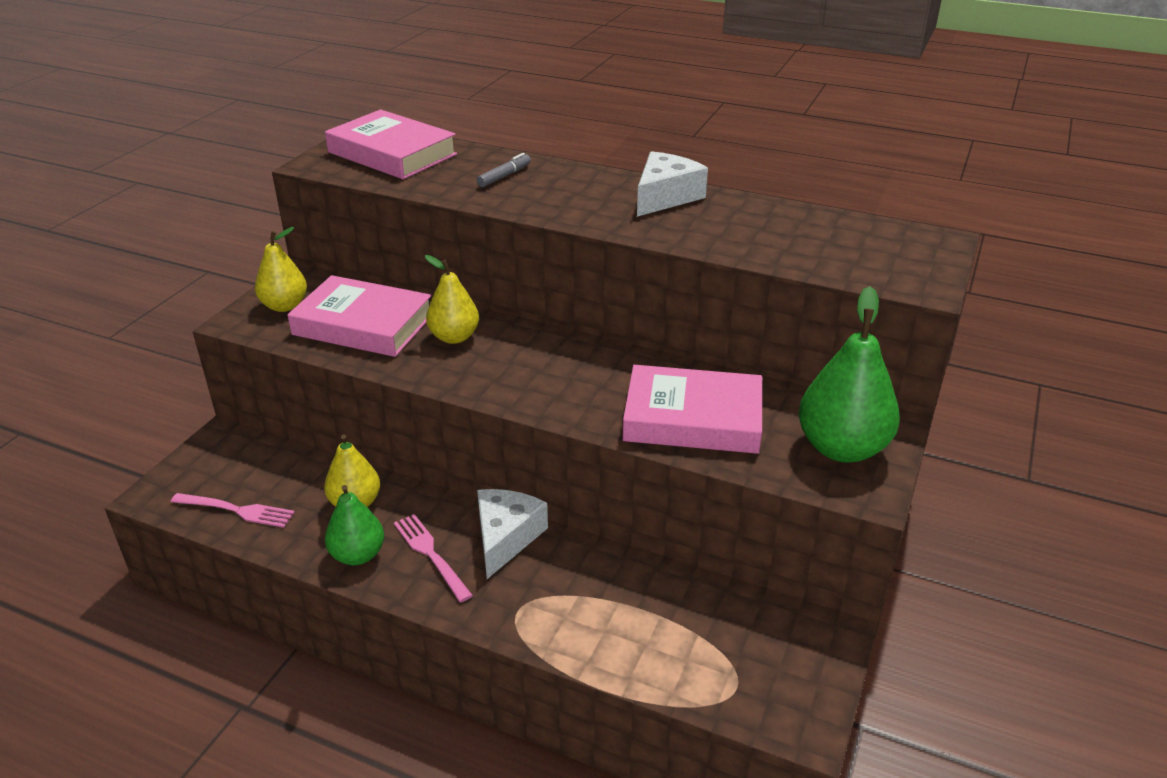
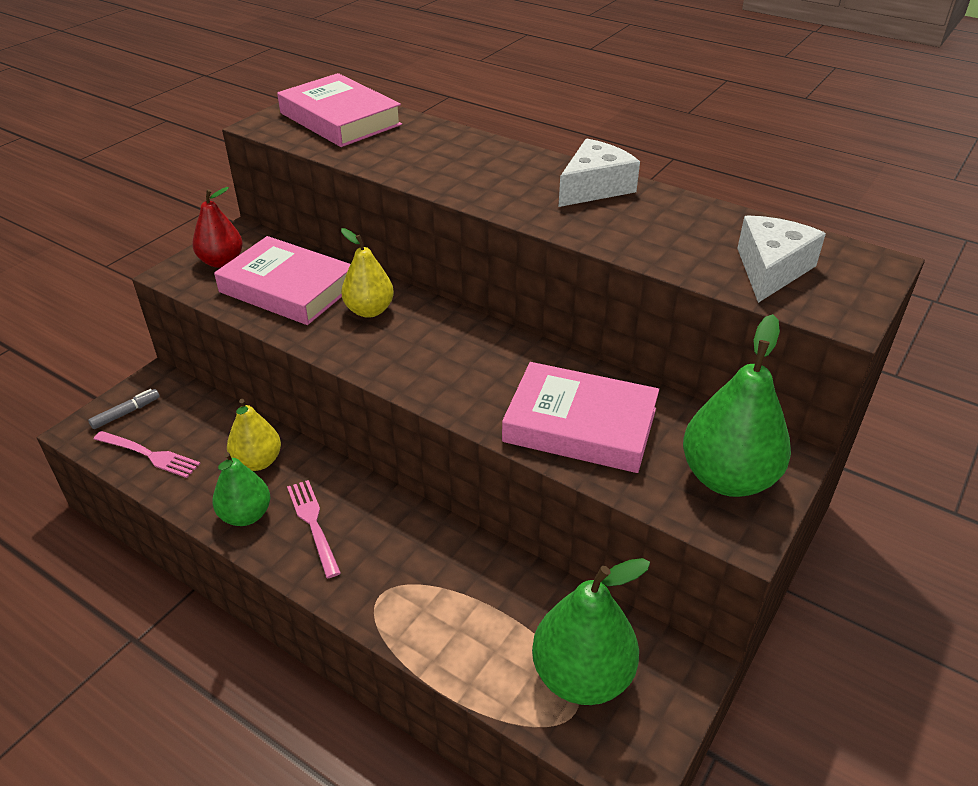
camera: 10 degrees right, 5 degrees up
(285, 306) = (222, 262): yellow pear -> red pear
(504, 176) = (440, 151): grey marker -> grey marker (126, 413)
(506, 537) = (388, 516): white cheese -> white cheese (771, 269)
(734, 655) = (582, 676): none -> green pear

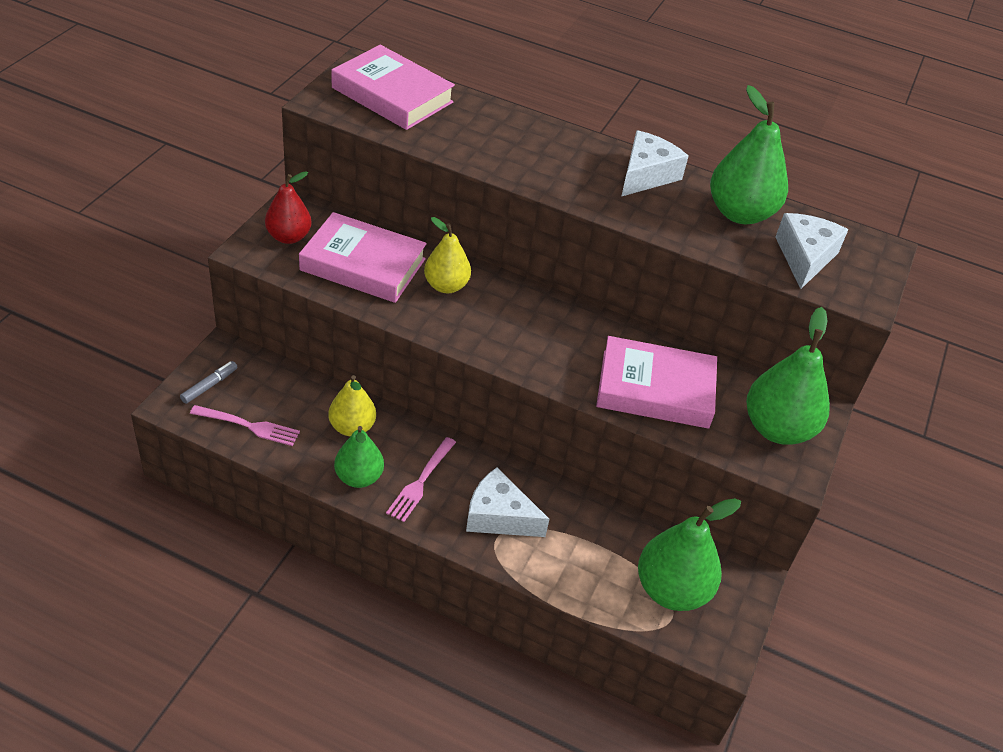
camera: 15 degrees left, 5 degrees up
(313, 524) = (421, 481): pink fork -> pink fork turned 120 degrees counterclockwise
(391, 569) = (499, 516): none -> white cheese
(698, 224) = (740, 213): none -> green pear

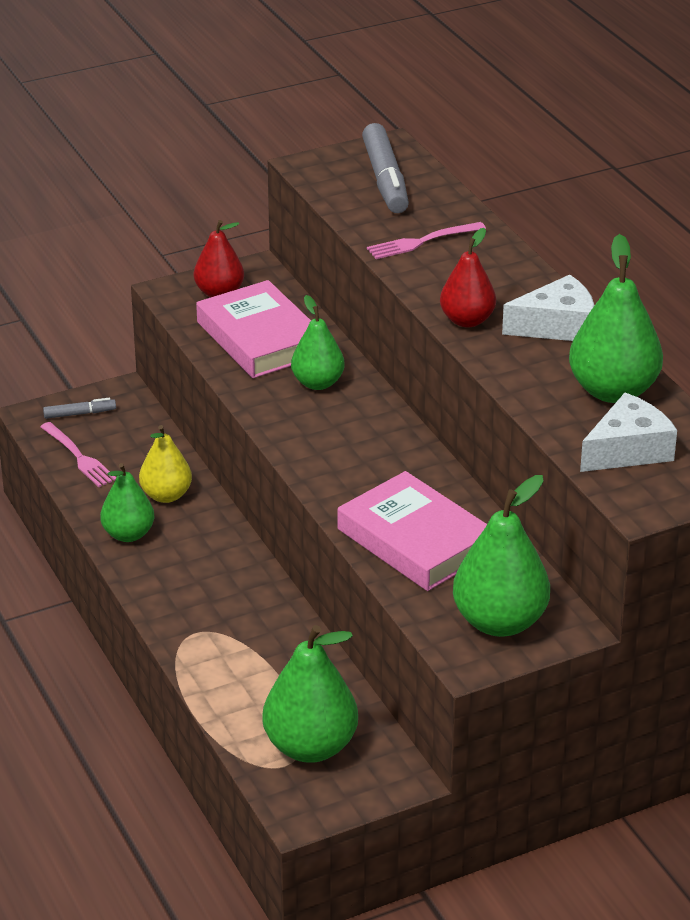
camera: 45 degrees right, 10 degrees down
(392, 95) = (385, 179): pink book -> grey marker
(421, 481) = (179, 561): pink fork -> pink fork (422, 242)
(446, 286) = (318, 383): yellow pear -> green pear
(499, 516) = (218, 618): white cheese -> none
(586, 194) = (467, 320): none -> red pear

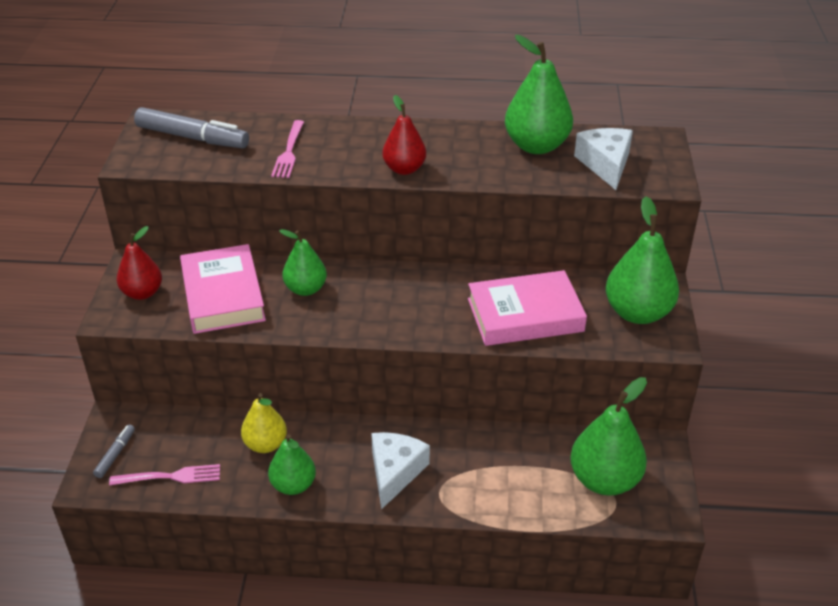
camera: 60 degrees left, 5 degrees up
(260, 338) = (223, 295): pink book -> pink book turned 75 degrees clockwise
(557, 326) = (445, 139): white cheese -> white cheese (395, 472)

